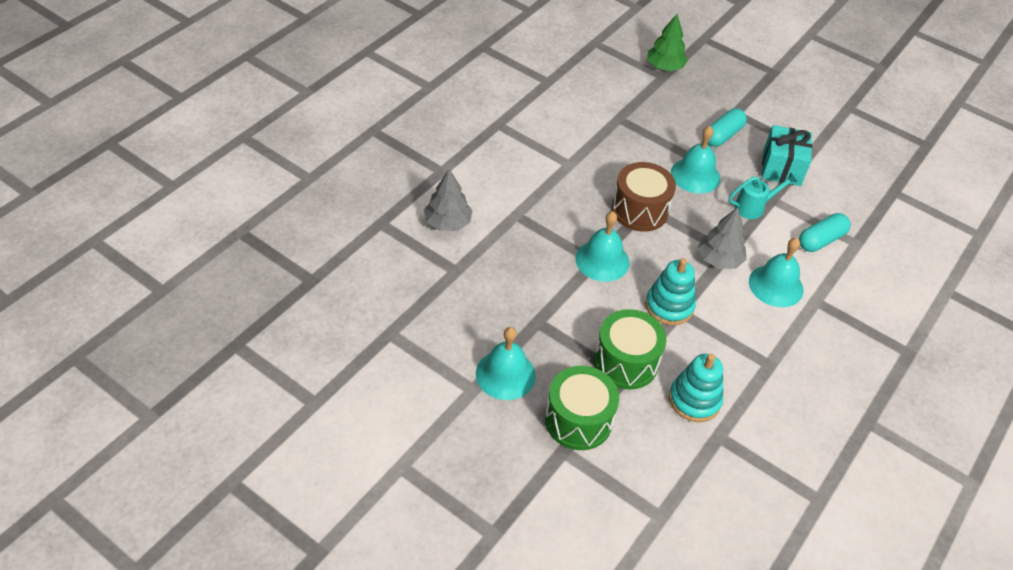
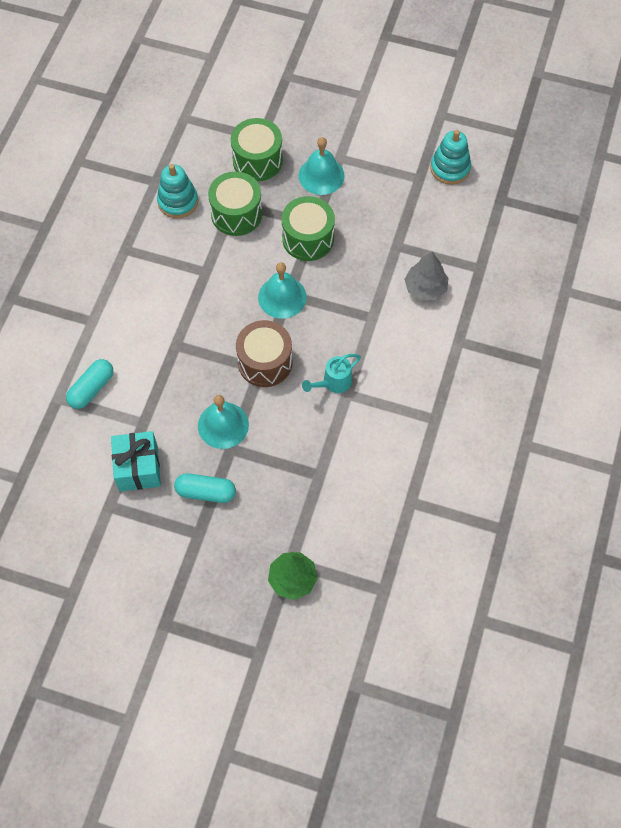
camera: 165 degrees right, 15 degrees up
(551, 308) = (308, 238): none -> green drum
(669, 306) = (215, 273): turquoise stacking toy -> turquoise stacking toy (450, 168)
(719, 259) = (182, 334): grey tree -> none
(723, 135) = (206, 492): turquoise capsule -> turquoise capsule turned 75 degrees clockwise
(753, 207) = (160, 405): turquoise watering can -> turquoise watering can (333, 383)
(776, 285) = (128, 324): turquoise bell -> none

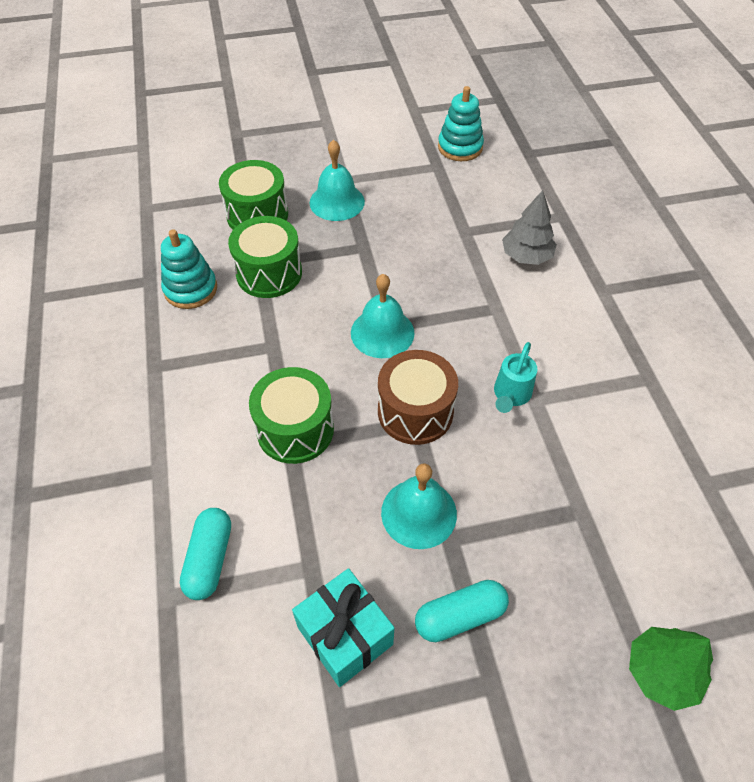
camera: 30 degrees left, 10 degrees down
(308, 238) = (367, 263): green drum -> green drum (295, 429)

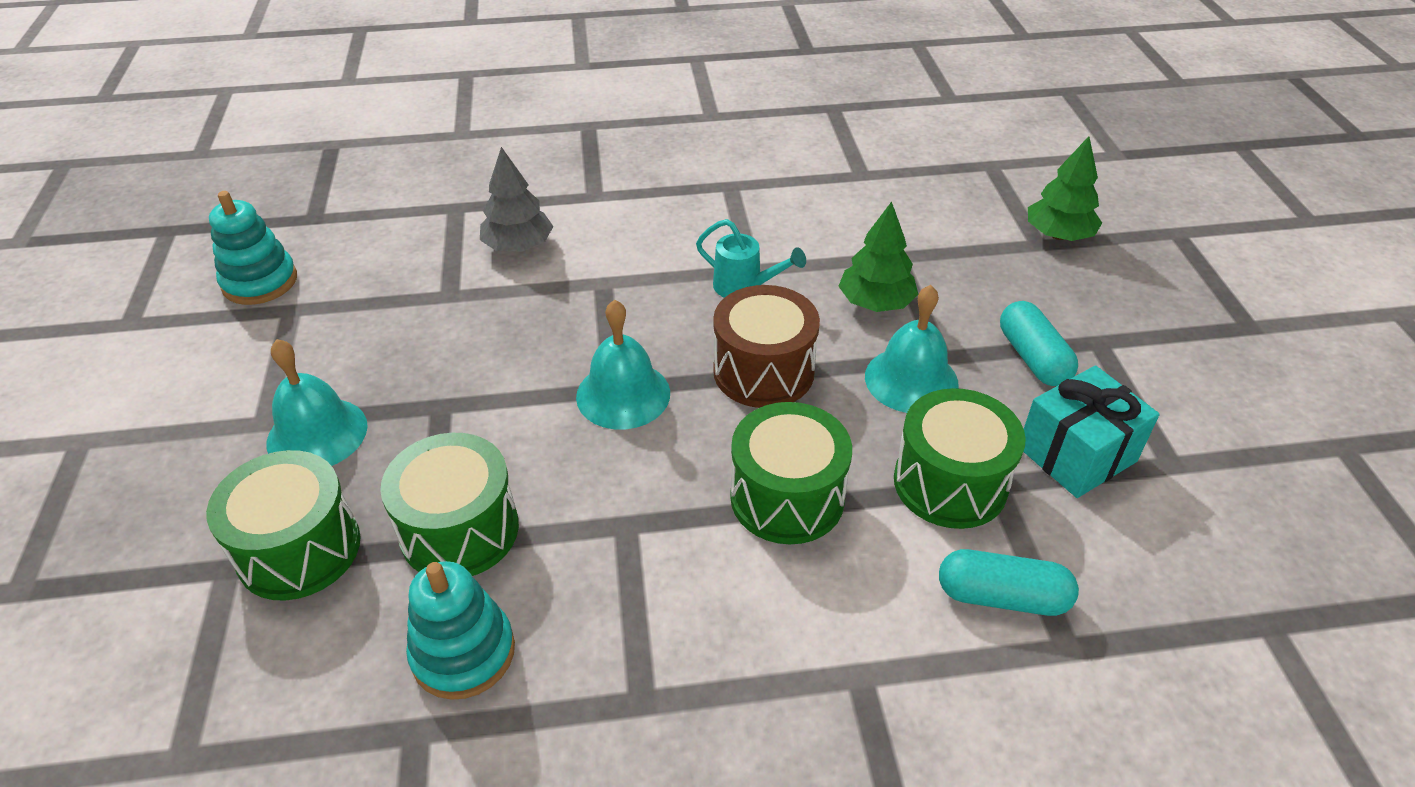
camera: 85 degrees left, 10 degrees down
(311, 534) = (950, 483): none -> green drum
(510, 490) = (875, 303): none -> green tree

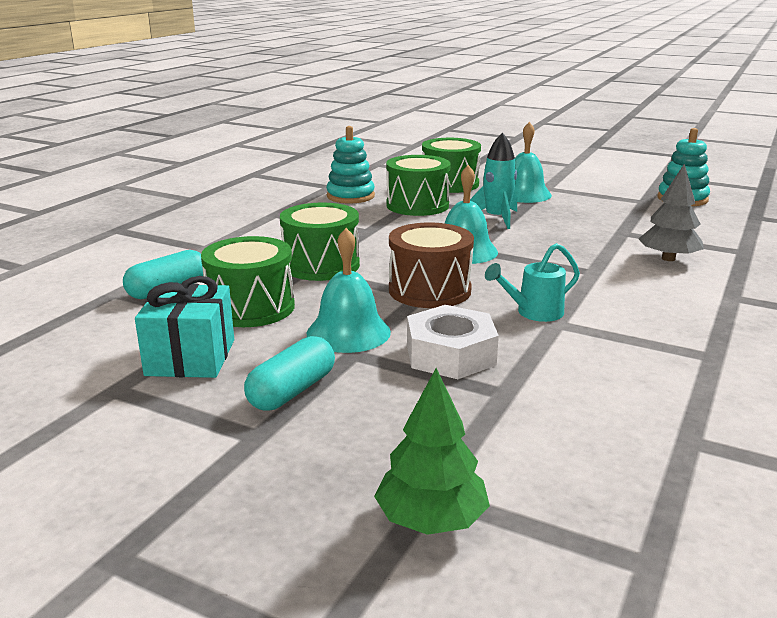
camera: 125 degrees right, 20 degrees down
(467, 416) = (496, 218): none -> turquoise rocket
(875, 303) = (450, 354): green tree -> white nut
(1032, 358) = (292, 391): turquoise capsule -> turquoise capsule turned 75 degrees counterclockwise

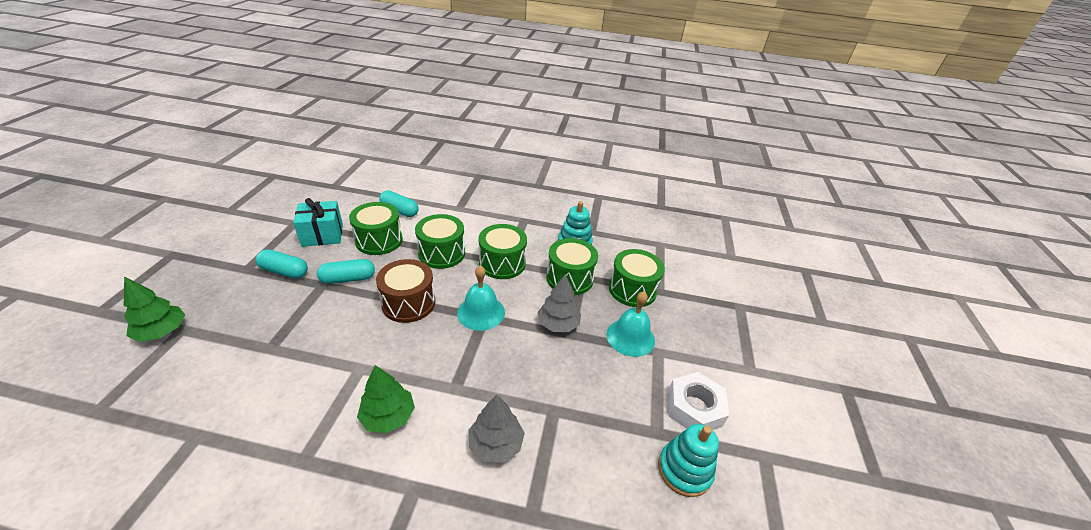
camera: 70 degrees right, 15 degrees up
(348, 332) = (348, 279): turquoise bell -> turquoise capsule
(368, 233) = (502, 263): none -> green drum
(450, 354) = (318, 321): white nut -> white nut (694, 408)
(496, 218) = (558, 324): turquoise rocket -> grey tree
(534, 313) = (376, 356): turquoise watering can -> none
(638, 307) = (388, 416): none -> green tree

